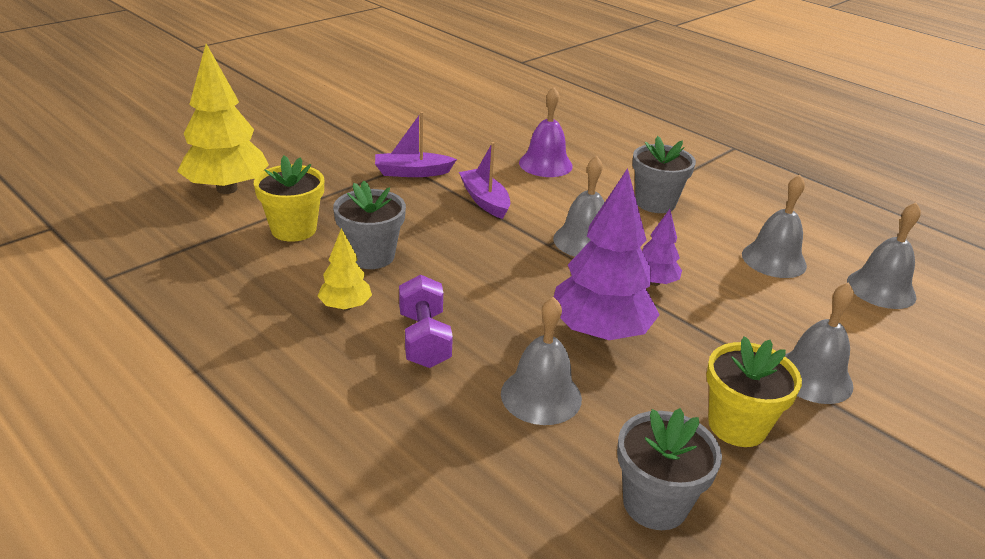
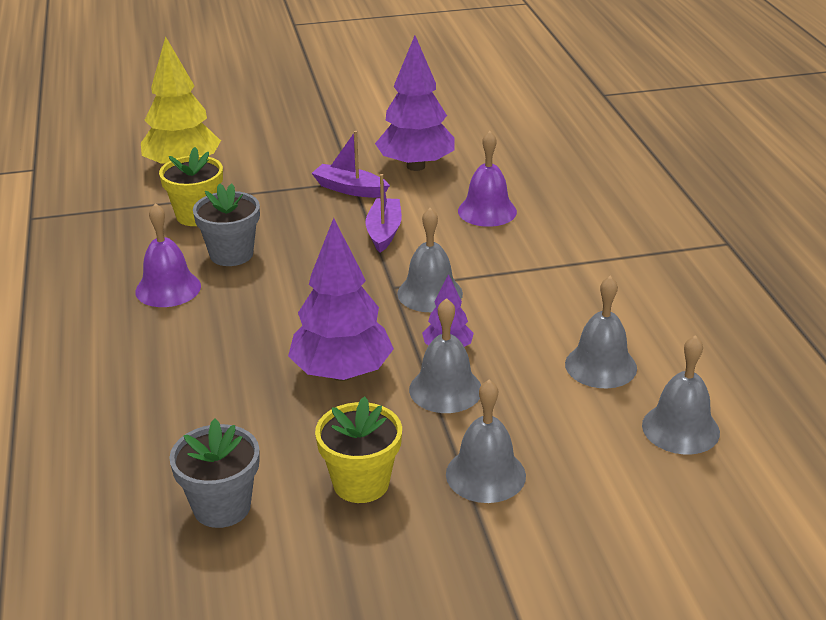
camera: 35 degrees right, 0 degrees up
(345, 306) = (168, 288): yellow tree -> purple bell
(424, 339) = (196, 332): purple dumbbell -> none
(445, 142) = (416, 166): none -> purple tree
(541, 396) = (233, 403): grey bell -> grey bell (445, 389)
(655, 203) = (550, 277): grey flower pot -> none

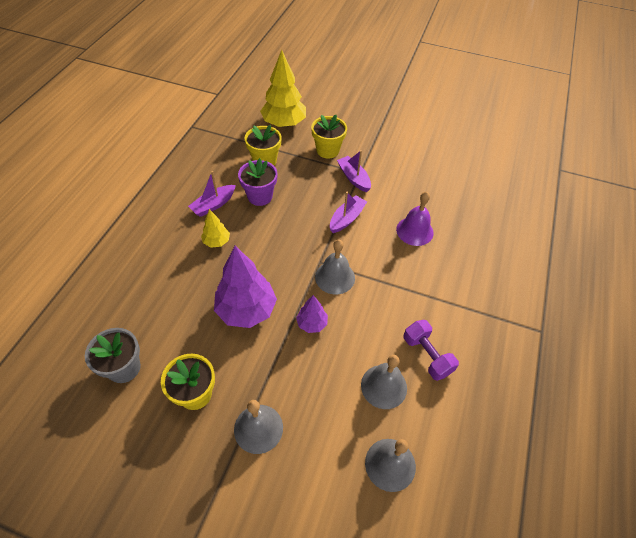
camera: 30 degrees right, 20 degrees up
(168, 288) = (213, 205): purple bell -> purple boat
(217, 324) = (216, 242): none -> yellow tree
(231, 254) = (260, 196): grey flower pot -> purple flower pot
(281, 174) = (327, 150): none -> yellow flower pot
(416, 166) = (402, 177): purple tree -> none
(445, 389) = (287, 353): grey bell -> none
(622, 317) = (427, 355): none -> purple dumbbell

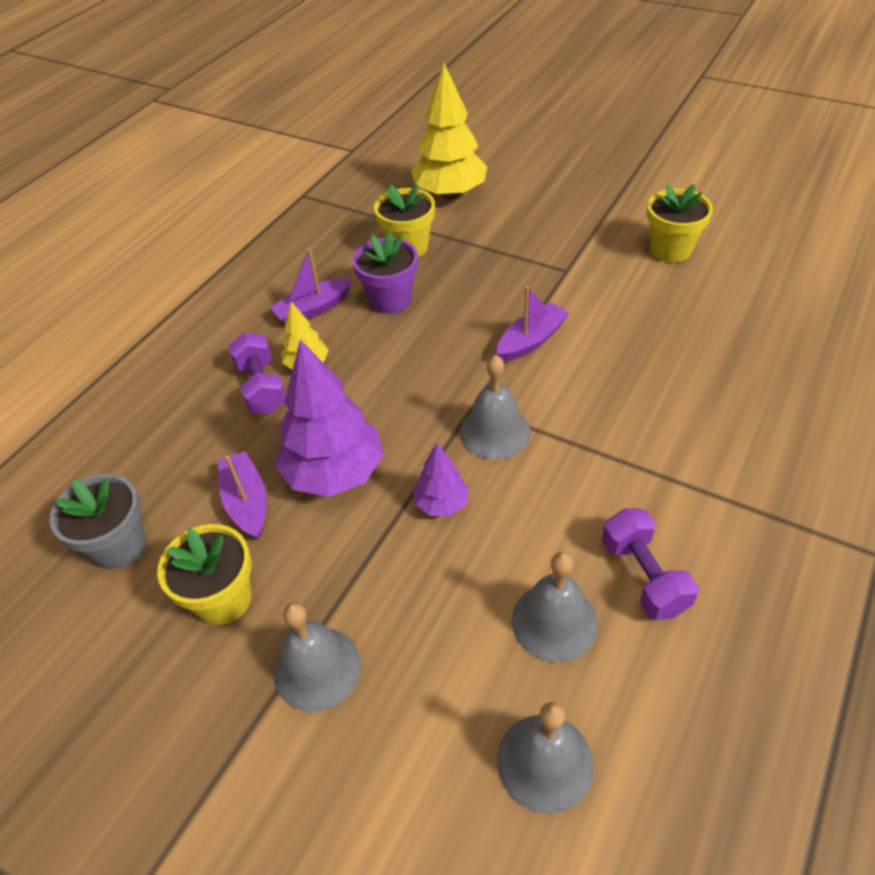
camera: 15 degrees right, 5 degrees down
(191, 259) = (262, 387): none -> purple dumbbell
(327, 150) = (516, 235): yellow flower pot -> yellow flower pot (670, 250)
(353, 178) = (554, 278): purple boat -> purple boat (247, 502)
(414, 231) = (650, 366): purple bell -> none

